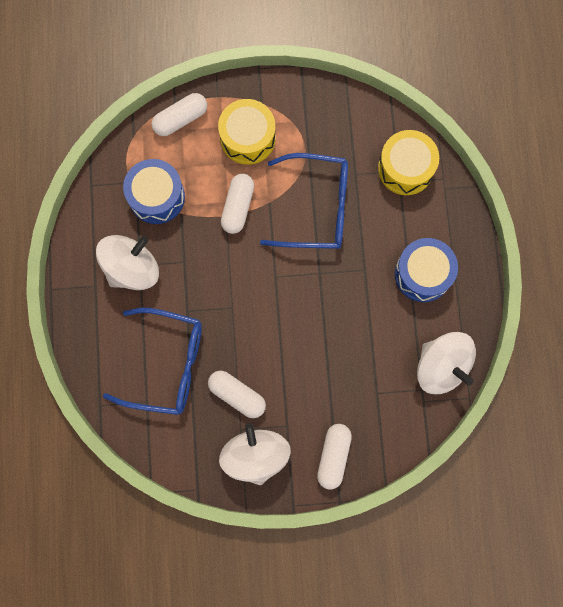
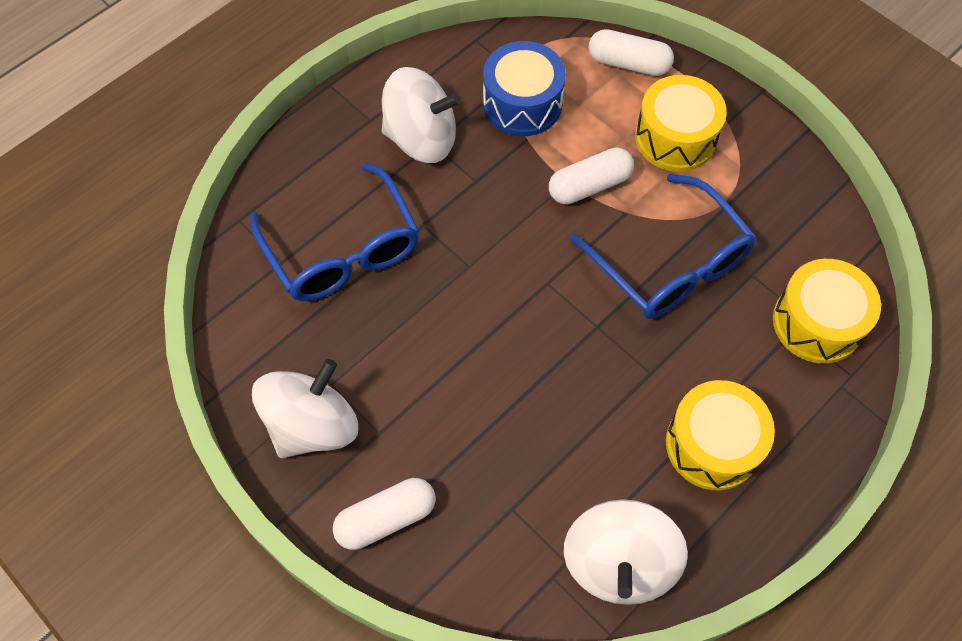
camera: 50 degrees right, 15 degrees down
(237, 395) = (369, 349): white capsule -> none
(423, 274) = (712, 444): blue drum -> yellow drum

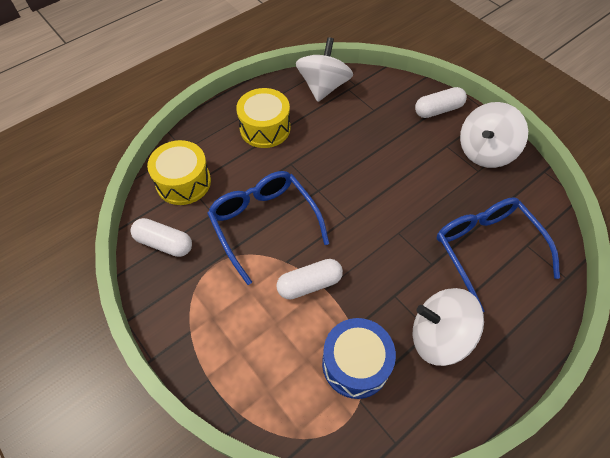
camera: 175 degrees left, 5 degrees down
(628, 63) = (257, 400): white capsule -> white capsule (164, 243)
(675, 138) = (236, 319): yellow drum -> none

